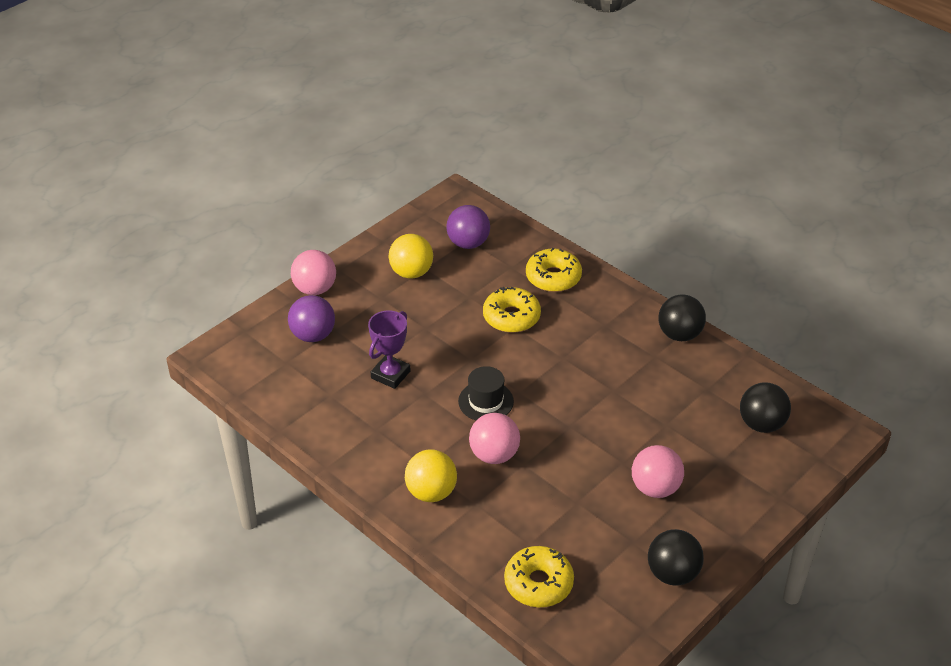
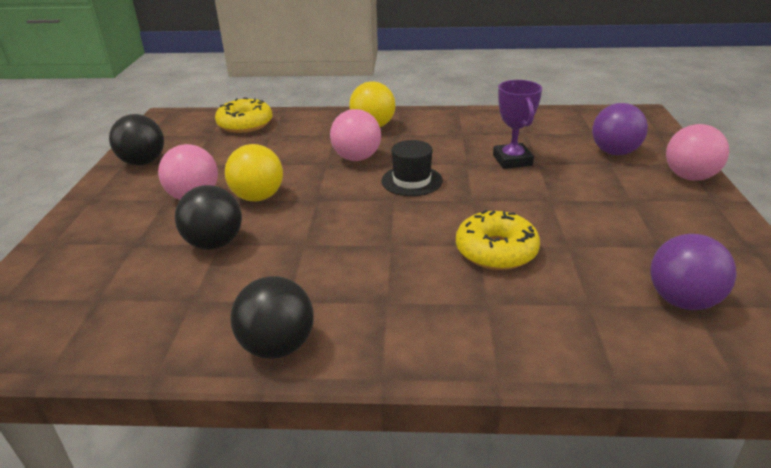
camera: 140 degrees right, 10 degrees down
(411, 272) = (659, 234): yellow ball -> yellow ball (258, 197)
(553, 277) = (524, 323): yellow donut -> none
(761, 424) = (97, 297): black ball -> black ball (214, 243)

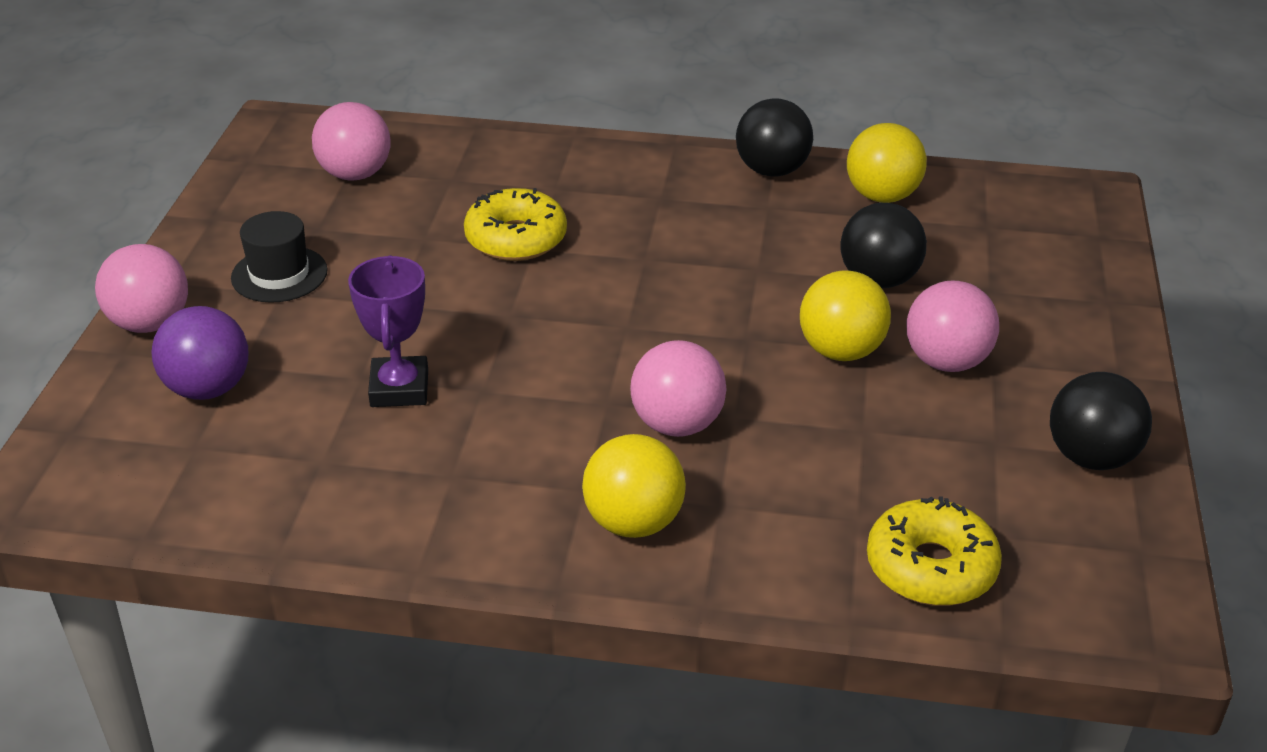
camera: 175 degrees left, 5 degrees up
(176, 323) = (882, 196): none -> yellow ball
(411, 181) = (589, 360): black hat -> black hat (279, 274)
(682, 300) = (355, 174): purple ball -> pink ball

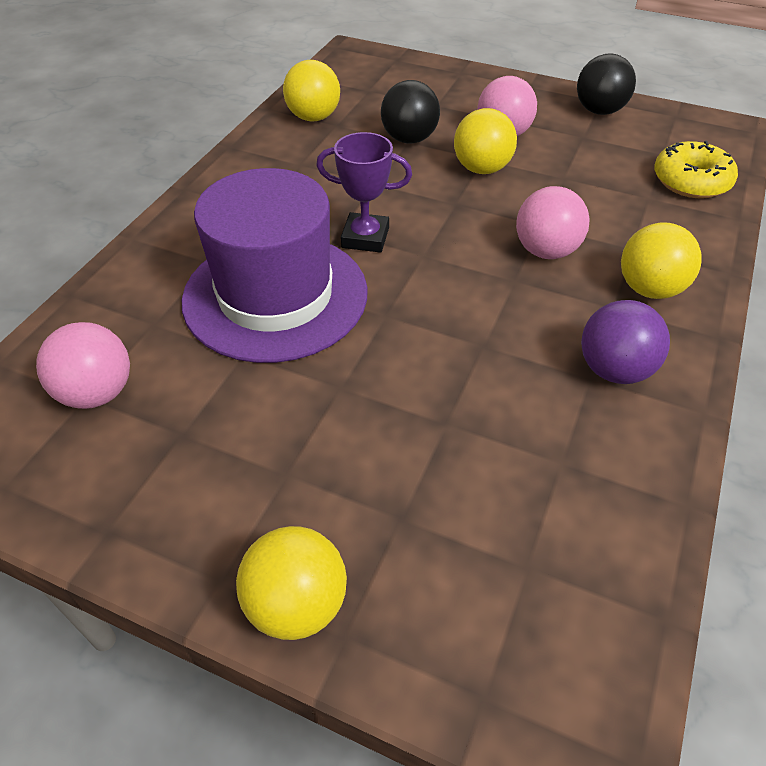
camera: 75 degrees left, 10 degrees up
(150, 323) = (297, 604): pink ball -> yellow ball
(208, 389) = (434, 550): purple ball -> purple ball (614, 370)
(279, 274) = (252, 473): black hat -> none
(399, 388) = (469, 397): purple trophy -> purple trophy (365, 238)
(516, 239) = (275, 296): yellow donut -> purple hat
(772, 170) = (253, 153): black ball -> none

